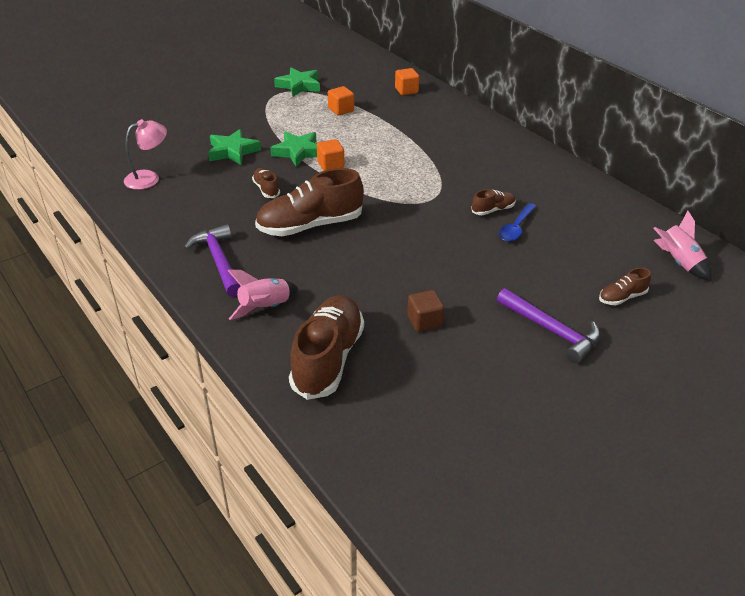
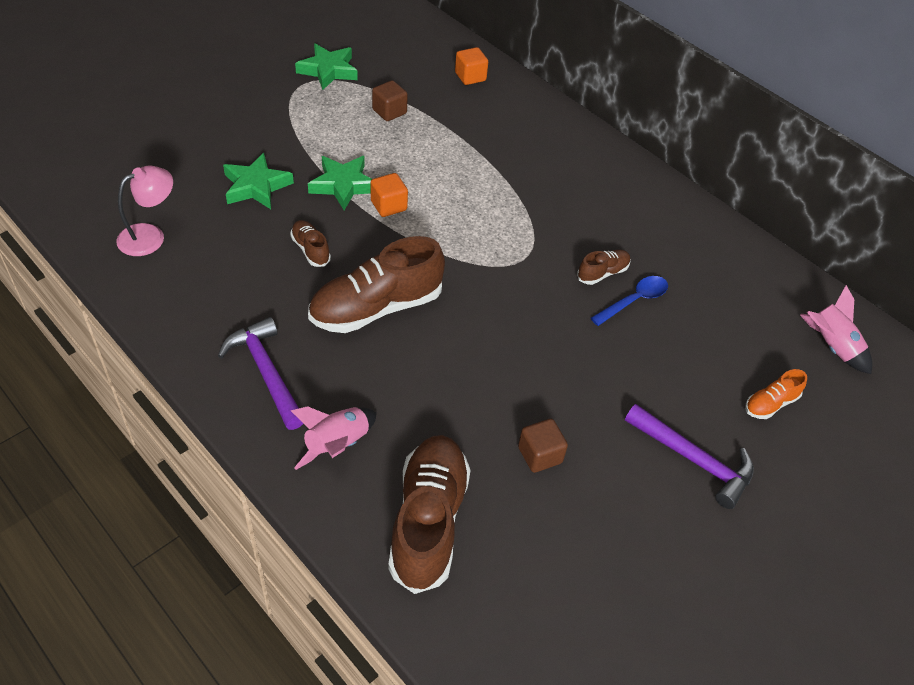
camera: 10 degrees left, 10 degrees up
(341, 110) = (389, 112): orange cube -> brown cube
(516, 228) = (634, 301): blue spoon -> blue spoon turned 150 degrees counterclockwise
(622, 297) = (770, 404): brown shoe -> orange shoe

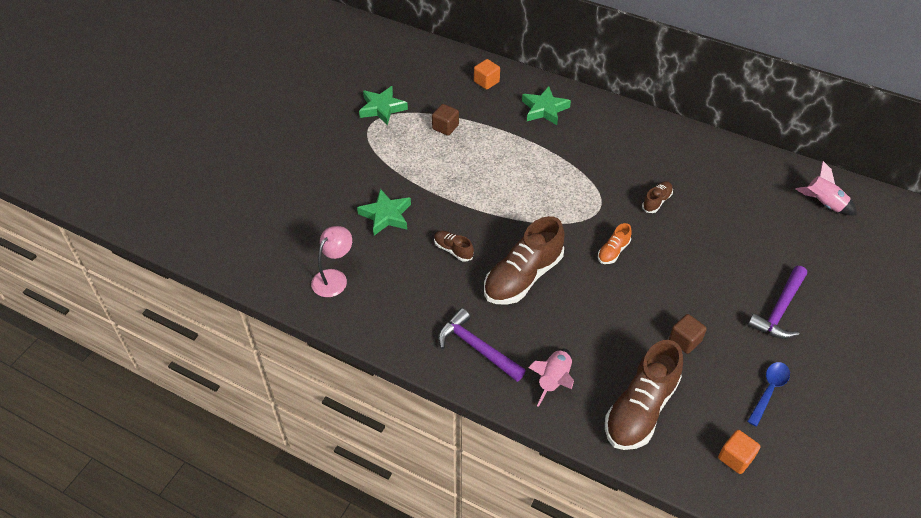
camera: 15 degrees left, 0 degrees up
(343, 185) = (446, 194): green star -> green star (544, 109)
(388, 206) = (487, 199): orange cube -> orange cube (735, 458)
(428, 521) = (640, 409): brown shoe -> brown shoe turned 135 degrees counterclockwise
(634, 301) = (687, 214): blue spoon -> blue spoon (769, 391)
(693, 460) = (779, 310): purple hammer -> purple hammer turned 105 degrees clockwise
(770, 404) = (806, 256): orange shoe -> orange shoe (613, 251)

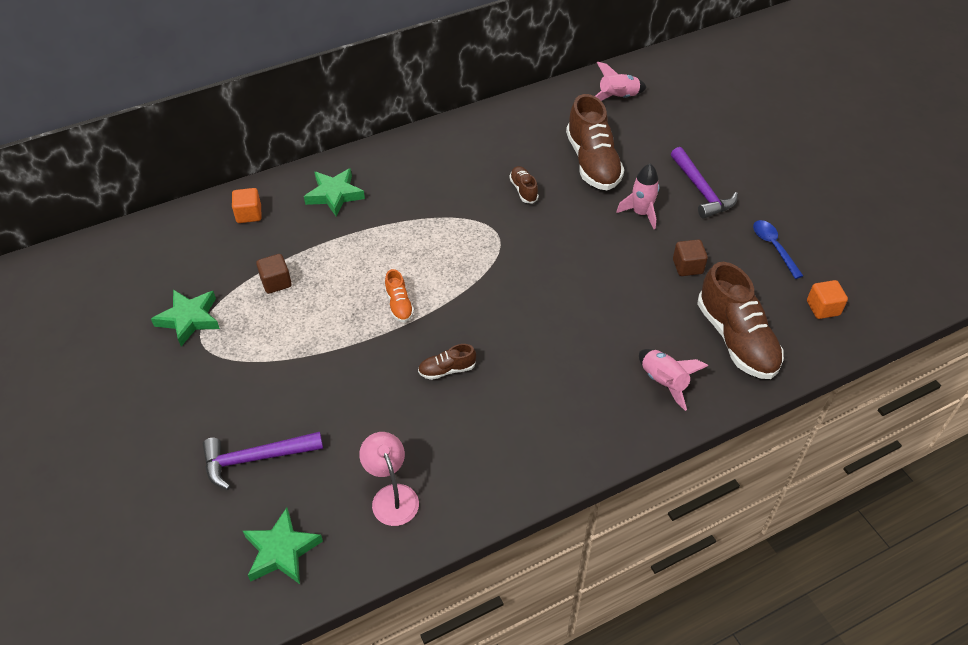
camera: 55 degrees left, 0 degrees up
(386, 215) = (348, 401): green star -> green star (281, 551)
(477, 348) = (583, 419): purple hammer -> purple hammer (256, 458)
(523, 277) = (528, 335): brown shoe -> brown shoe (592, 162)
(613, 251) = (554, 253): orange shoe -> orange shoe (399, 305)
(710, 283) = (641, 213): none -> pink rocket

